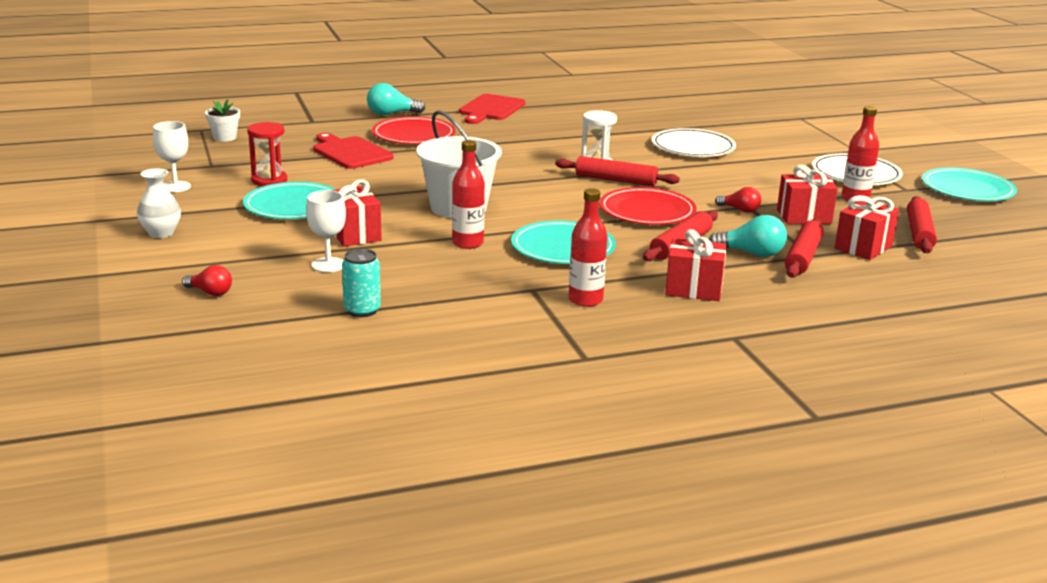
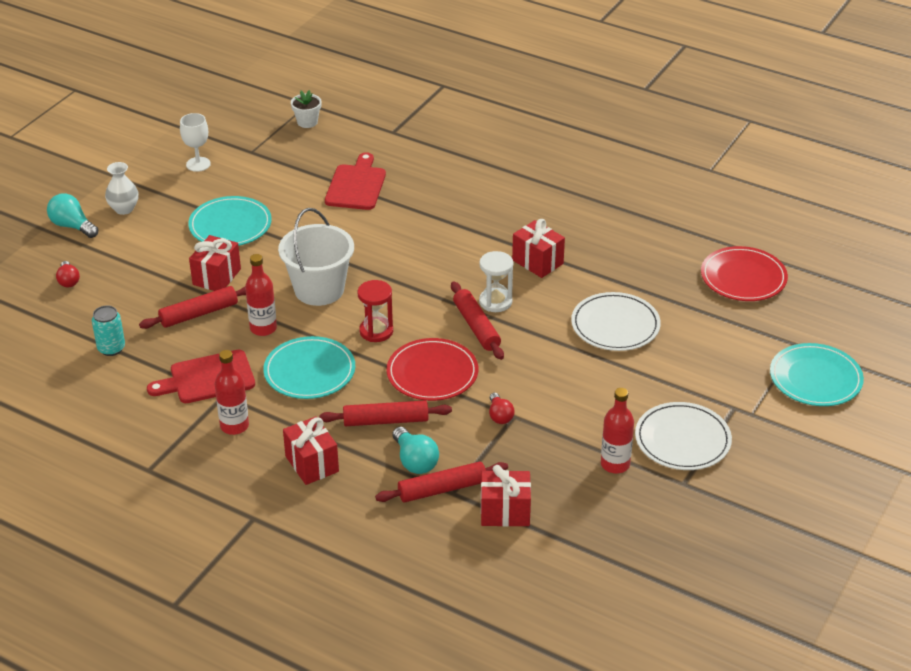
camera: 50 degrees right, 15 degrees up
(269, 180) = (258, 189): red hourglass -> red hourglass (376, 331)
(328, 265) = (158, 296): white goblet -> none
(391, 114) = (463, 152): turquoise light bulb -> turquoise light bulb (72, 226)
(413, 135) = (433, 188): red plate -> red plate (743, 277)
(491, 109) = (548, 185): red cutting board -> red cutting board (208, 378)
(804, 216) = (531, 454): red gift -> red gift (537, 262)
(919, 233) = (580, 530): red rolling pin -> red rolling pin (199, 314)
(967, 189) = (740, 519): turquoise plate -> turquoise plate (815, 378)

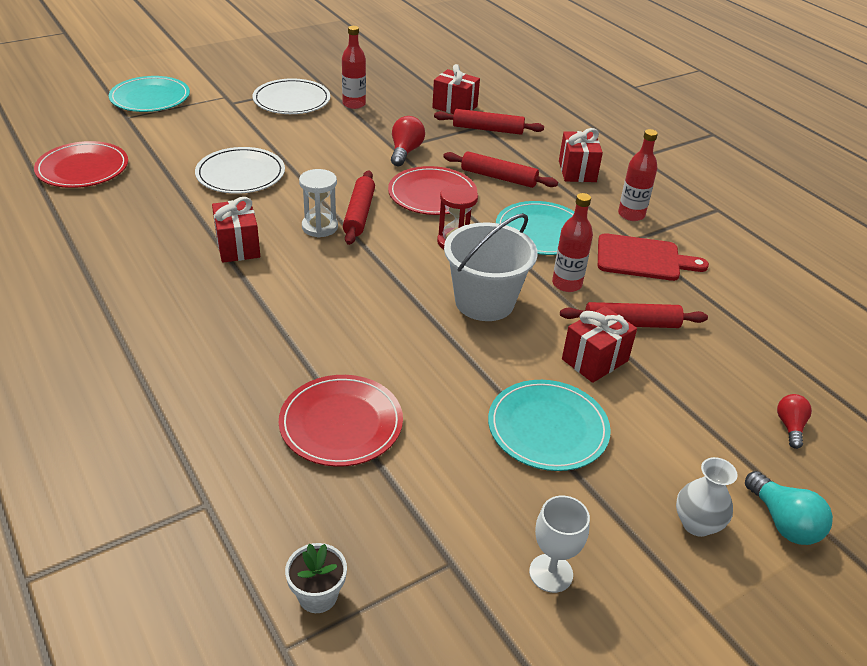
camera: 155 degrees left, 0 degrees up
(111, 348) = (740, 321): turquoise can -> none
(356, 185) = (341, 423): red cutting board -> red plate
(415, 461) = (495, 148): turquoise light bulb -> none
(499, 416) = (405, 152): red light bulb -> red light bulb, size x1.51

